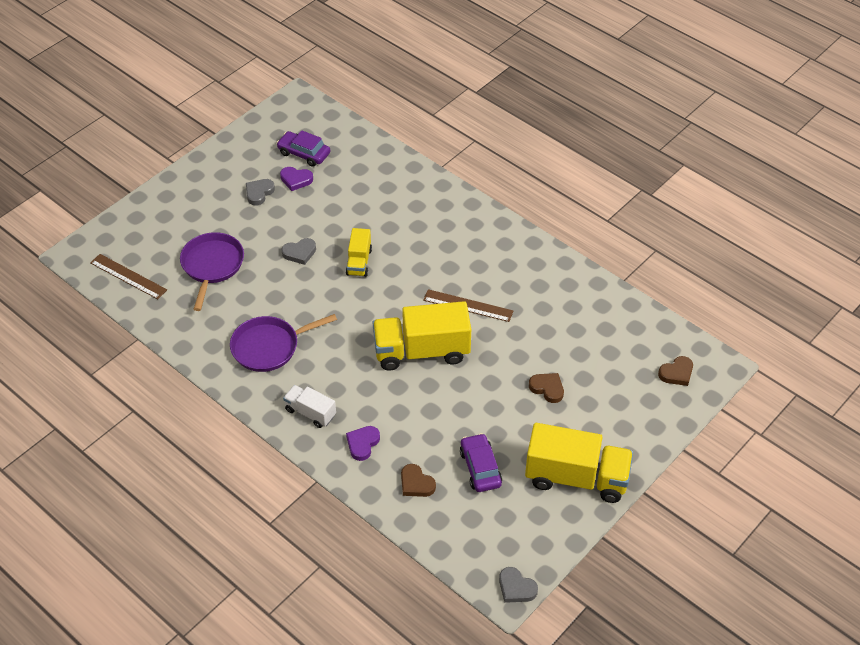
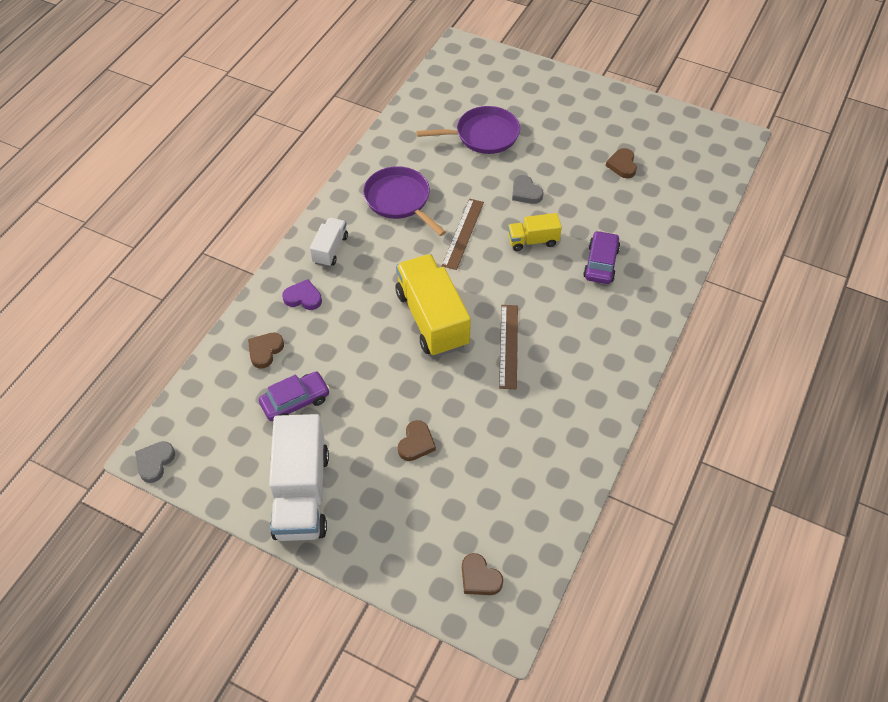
camera: 75 degrees right, 5 degrees up
(128, 276) = (449, 85): brown ruler -> brown ruler (463, 233)
(259, 193) = (591, 143): grey heart -> none
(296, 180) = (622, 165): purple heart -> brown heart
(304, 153) = (662, 162): purple car -> purple car (600, 263)
(576, 478) = (301, 494): yellow truck -> white truck

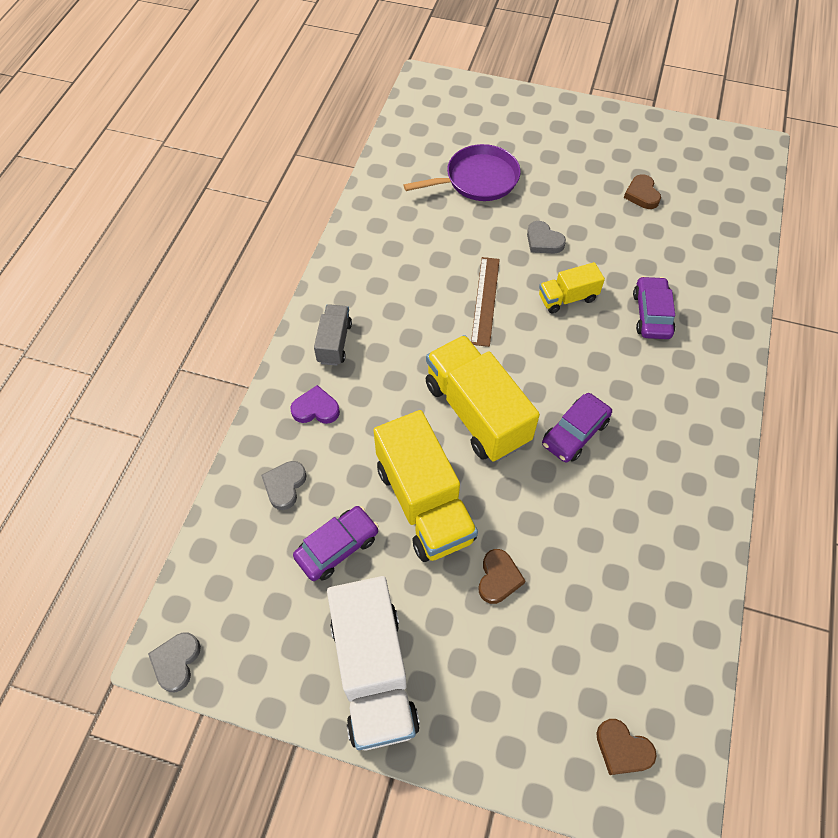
camera: 10 degrees left, 5 degrees up
(265, 351) = (284, 486): brown heart -> grey heart
(330, 249) = (334, 343): white truck -> grey truck
(372, 380) = (424, 503): none -> yellow truck
(399, 200) = (401, 270): purple pan -> none
(508, 346) = (575, 433): brown ruler -> purple car

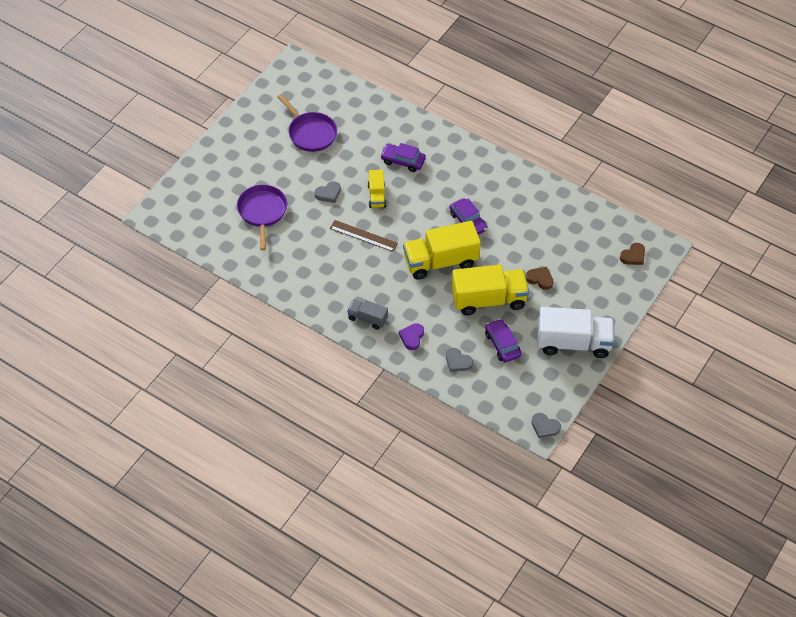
camera: 75 degrees left, 5 degrees down
(642, 194) = (310, 133): brown heart -> purple pan

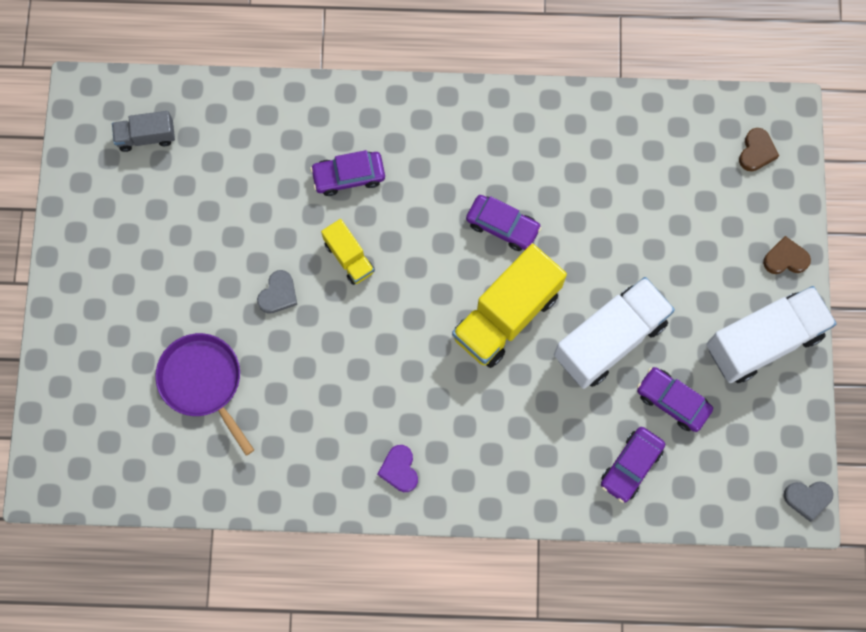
camera: 30 degrees left, 20 degrees up
(310, 133) = (186, 204): purple pan -> none
(363, 236) = (373, 336): brown ruler -> none
(367, 318) = (465, 471): grey truck -> grey truck (146, 137)
(412, 337) = (545, 464): purple heart -> purple heart (399, 469)
(458, 362) = (631, 466): grey heart -> purple car
(488, 300) = (610, 339): yellow truck -> white truck
(540, 279) = (657, 263): brown heart -> brown heart (785, 259)

